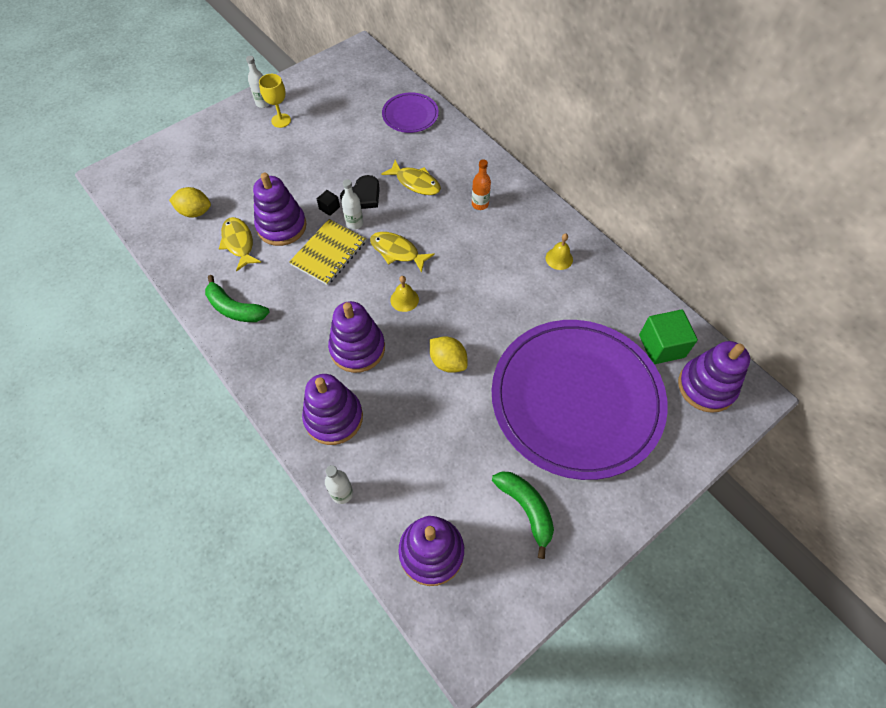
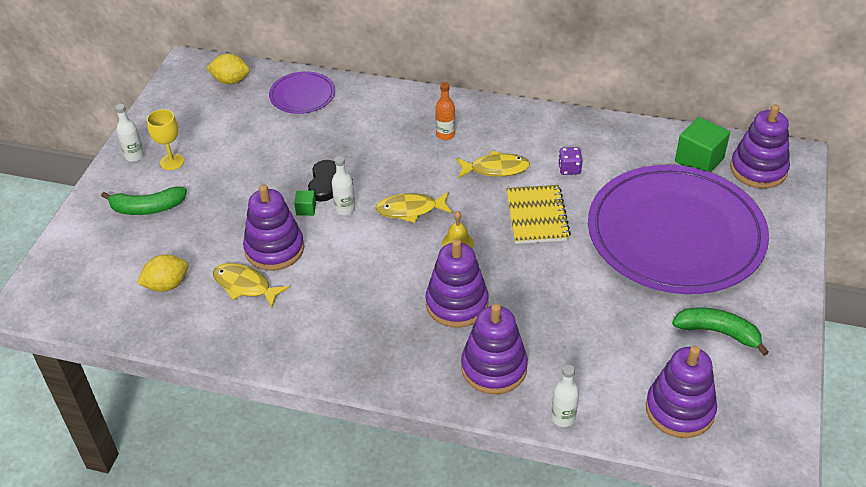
camera: 35 degrees left, 15 degrees down
(235, 308) = (303, 340): green banana -> green banana (147, 208)
(328, 253) = (346, 246): yellow notebook -> yellow notebook (537, 216)
(329, 208) = (306, 209): black cube -> green cube
(415, 183) = (368, 147): yellow fish -> yellow fish (496, 169)
(448, 362) = (546, 268): yellow lemon -> yellow lemon (230, 81)
(546, 289) = (569, 169): none -> purple dice
(559, 258) = (556, 141): yellow bell -> none

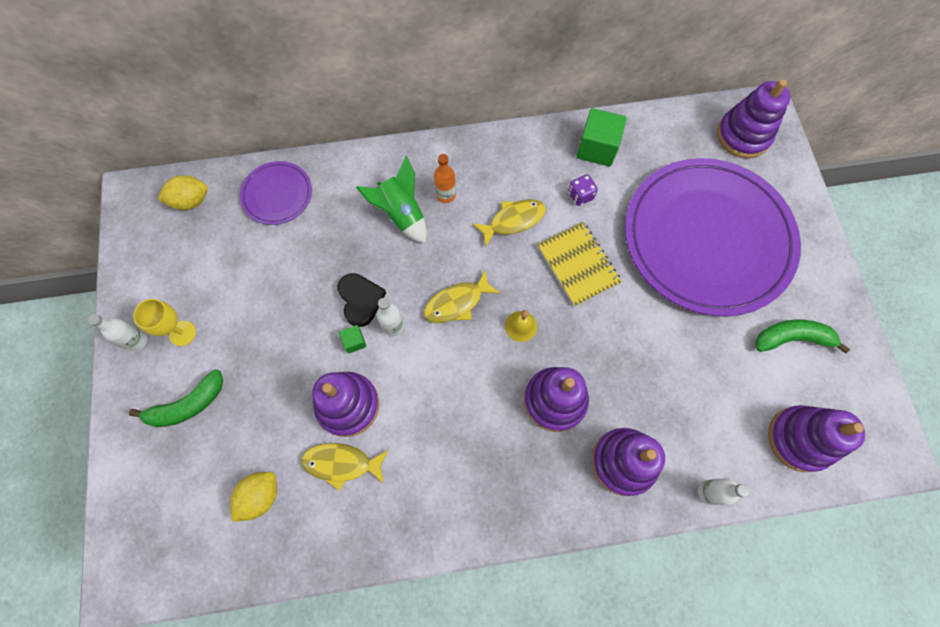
camera: 25 degrees left, 25 degrees up
(398, 137) = (401, 214): none -> green rocket
(699, 160) = (689, 143): green cube -> green cube (597, 148)

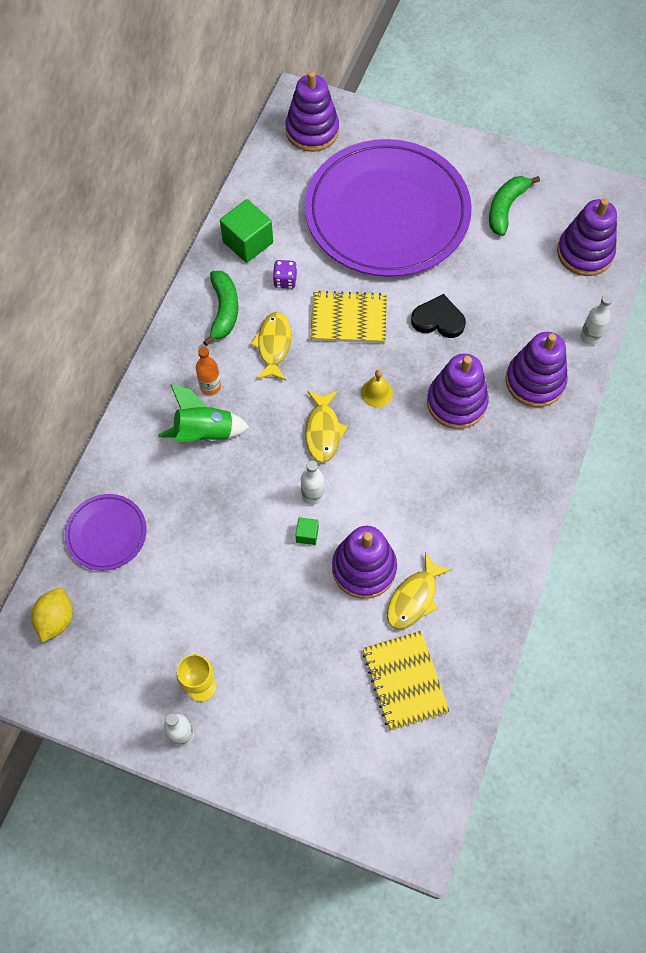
camera: 60 degrees left, 5 degrees down
(188, 405) = (279, 711): green banana -> green banana (224, 310)
(260, 496) = (405, 681): yellow lemon -> yellow notebook
(360, 300) = (269, 510): black heart -> black heart (438, 320)

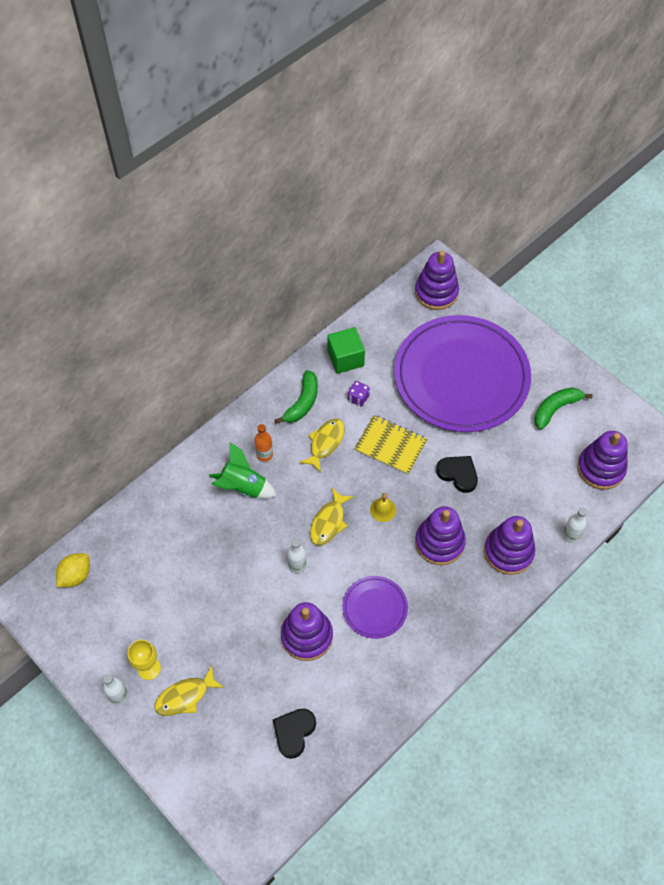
camera: 25 degrees right, 5 degrees down
(106, 533) = (139, 530): purple plate -> purple plate (374, 608)
(307, 534) = (278, 593): green cube -> none
(405, 681) = (294, 732): yellow notebook -> black heart
(414, 598) = (332, 675): yellow fish -> yellow fish (185, 696)

